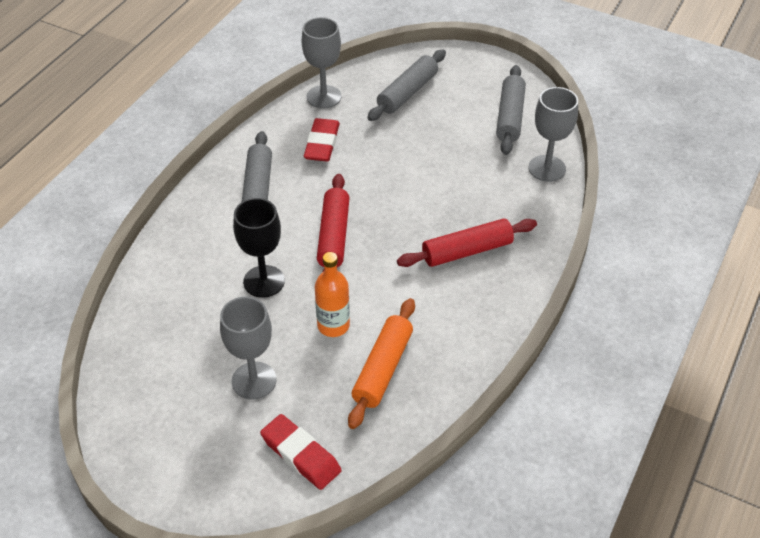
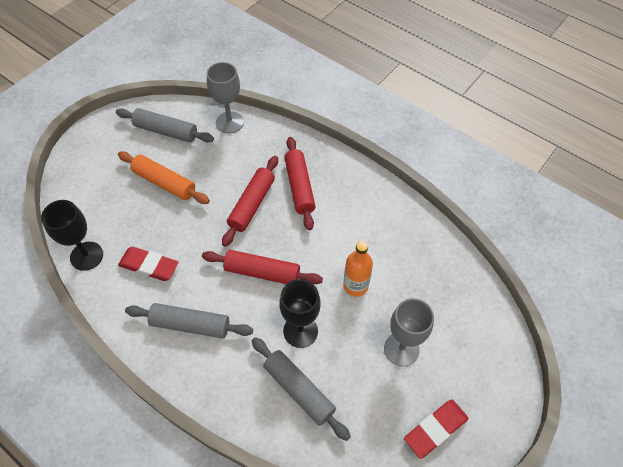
camera: 80 degrees left, 10 degrees up
(301, 455) = (470, 323): red eraser -> red eraser (435, 429)
(324, 97) = (86, 256): grey goblet -> black goblet
(382, 369) = (400, 259): orange rolling pin -> orange rolling pin (164, 183)
(407, 93) = (109, 192): grey rolling pin -> grey rolling pin (299, 390)
(426, 211) = (252, 204): none -> red rolling pin

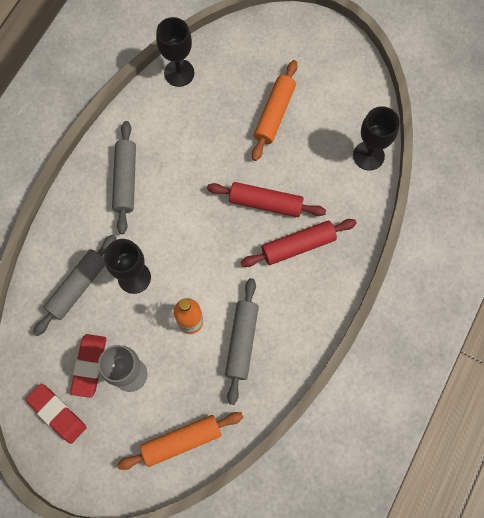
camera: 80 degrees right, 15 degrees up
(149, 266) = (178, 128): red eraser -> red eraser (89, 366)
(166, 131) = (340, 96): grey rolling pin -> grey rolling pin (242, 342)
(229, 122) = (368, 156): grey goblet -> black goblet
(262, 272) = (189, 230): red rolling pin -> none
(470, 311) = (181, 441): none -> orange rolling pin

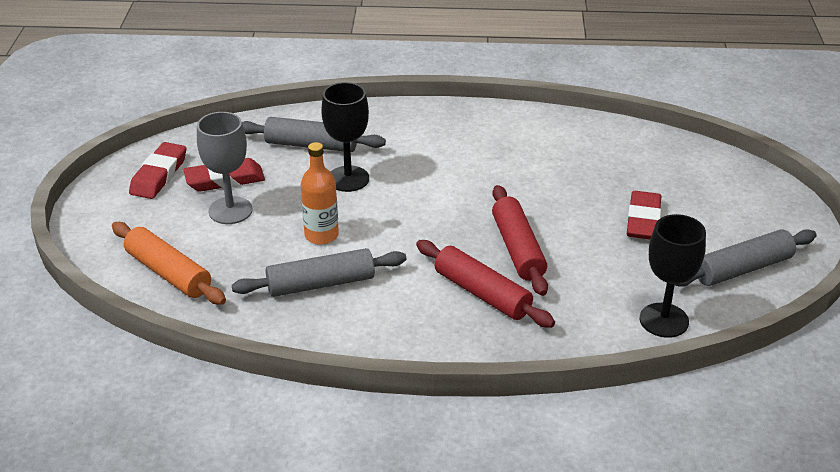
camera: 65 degrees right, 35 degrees down
(125, 180) = (459, 138): grey rolling pin -> grey rolling pin (742, 269)
(179, 73) = (624, 135): black goblet -> none
(274, 114) = (643, 220): orange rolling pin -> red eraser

